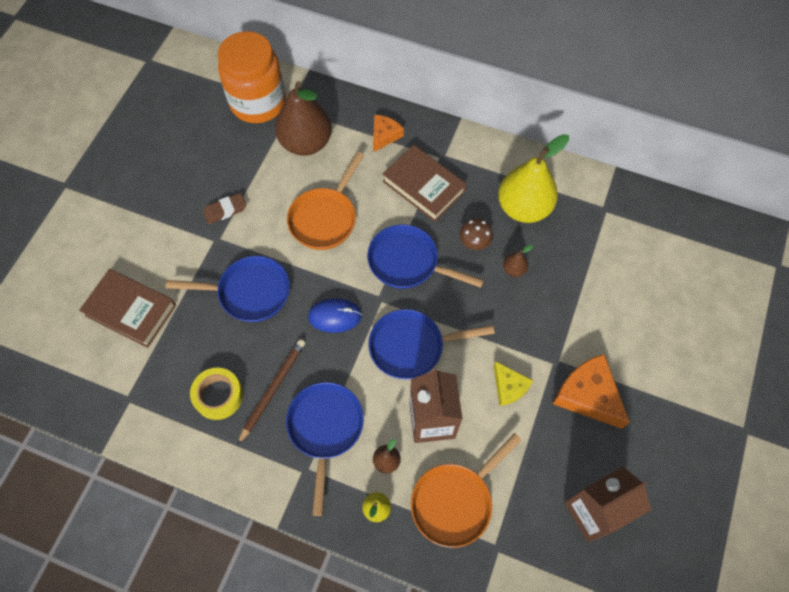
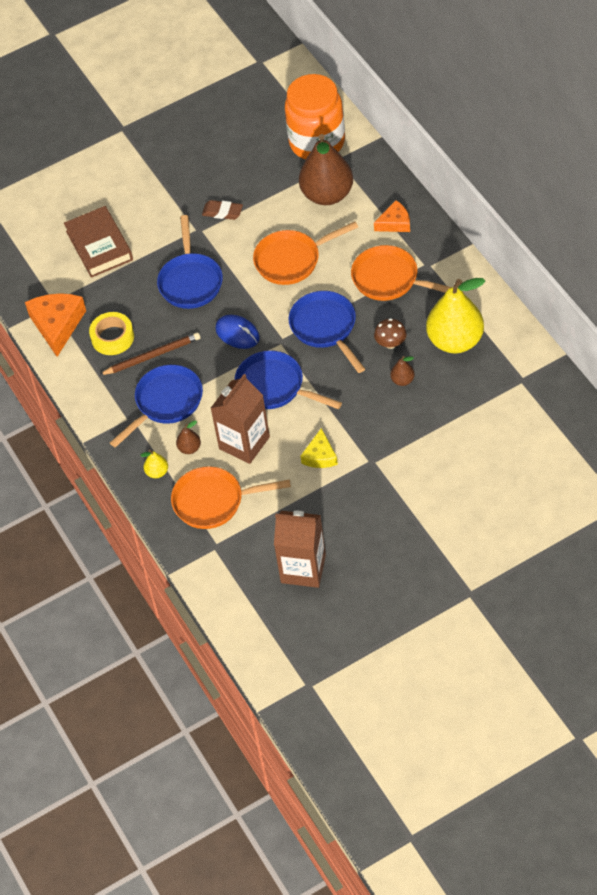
camera: 45 degrees right, 10 degrees down
(249, 292) = (190, 281): blue pan -> blue pan turned 45 degrees clockwise
(424, 186) = (390, 279): brown book -> orange pan
(587, 395) = (373, 497): orange cheese -> orange cheese (57, 325)

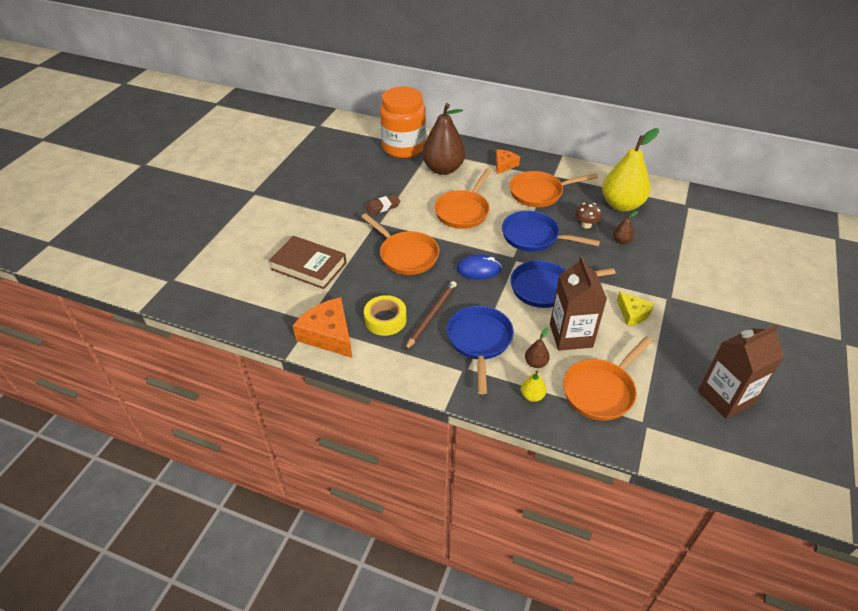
camera: 45 degrees left, 10 degrees down
(190, 281) = (406, 255): blue pan -> orange pan

